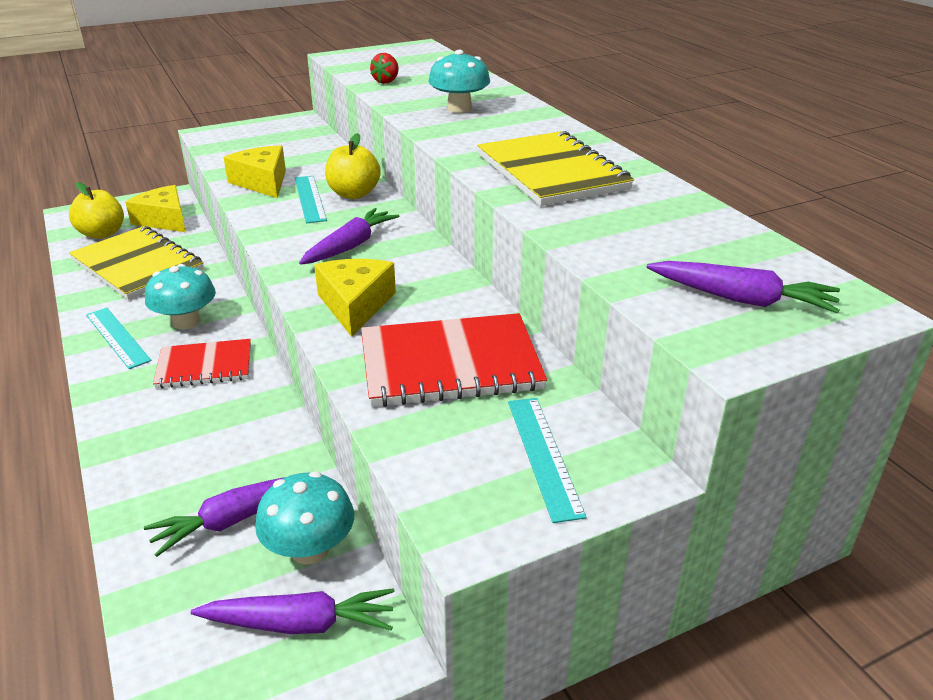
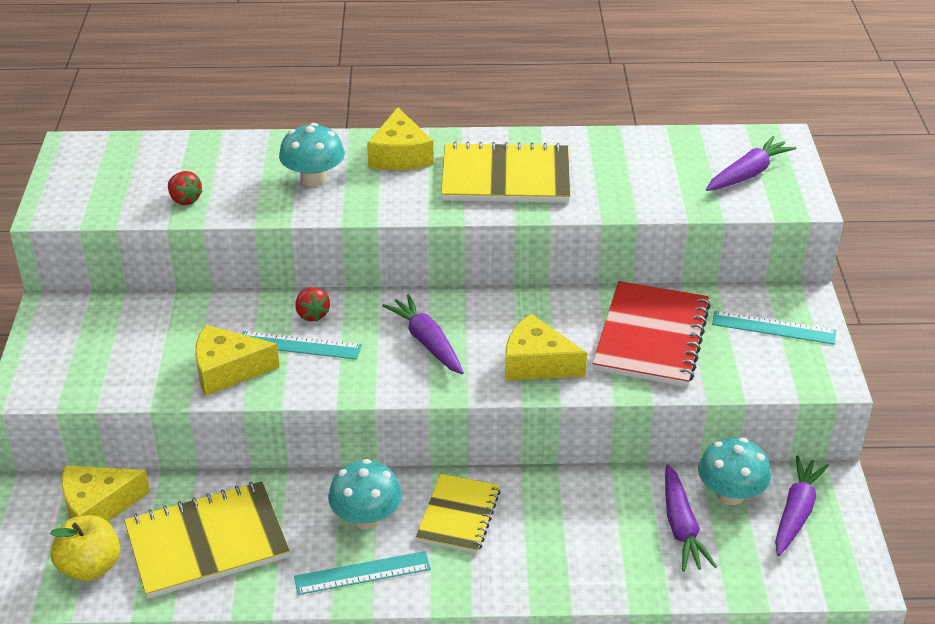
camera: 65 degrees left, 5 degrees up
(205, 366) = (458, 515): red notebook -> yellow notebook
(354, 194) = (312, 314): yellow apple -> red strawberry
(532, 128) = (400, 155): none -> yellow cheese

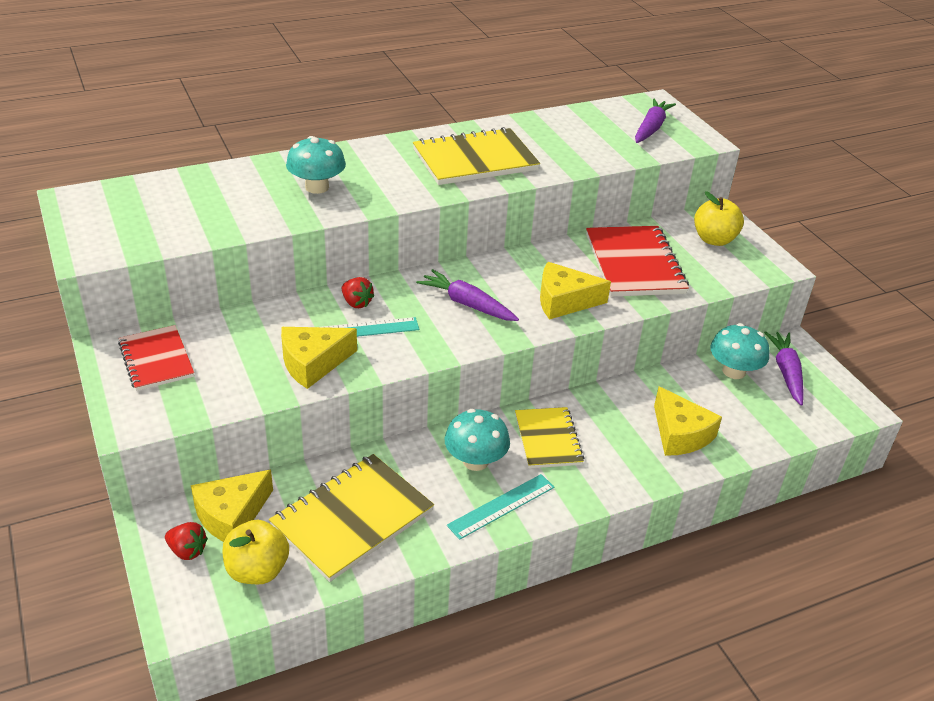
camera: 25 degrees left, 0 degrees up
(85, 331) = (156, 360): none -> red notebook
(185, 200) = (212, 223): red strawberry -> red strawberry (187, 551)
(400, 155) = (377, 158): yellow cheese -> yellow cheese (680, 434)
(681, 527) = (716, 404): purple carrot -> none
(773, 328) = (714, 240): turquoise ruler -> yellow apple

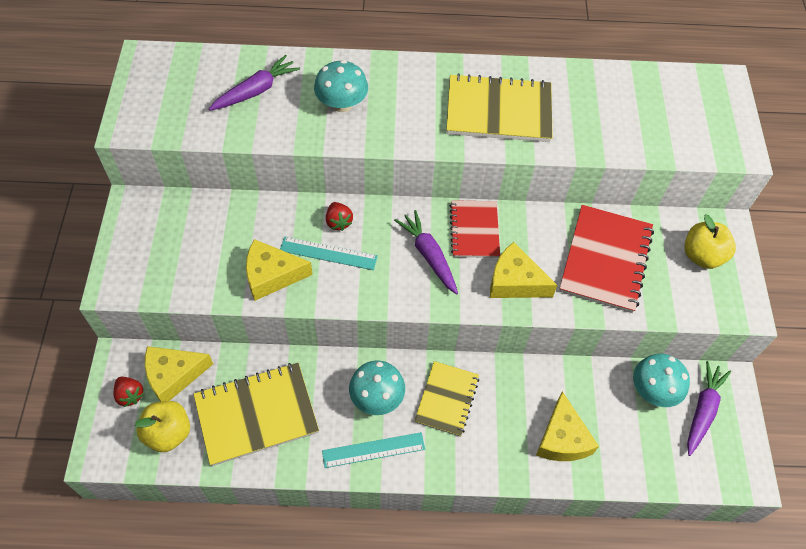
camera: 25 degrees right, 20 degrees up
(156, 360) = (159, 229): red notebook -> red notebook (474, 230)
(651, 128) = (696, 118): purple carrot -> purple carrot (256, 91)

